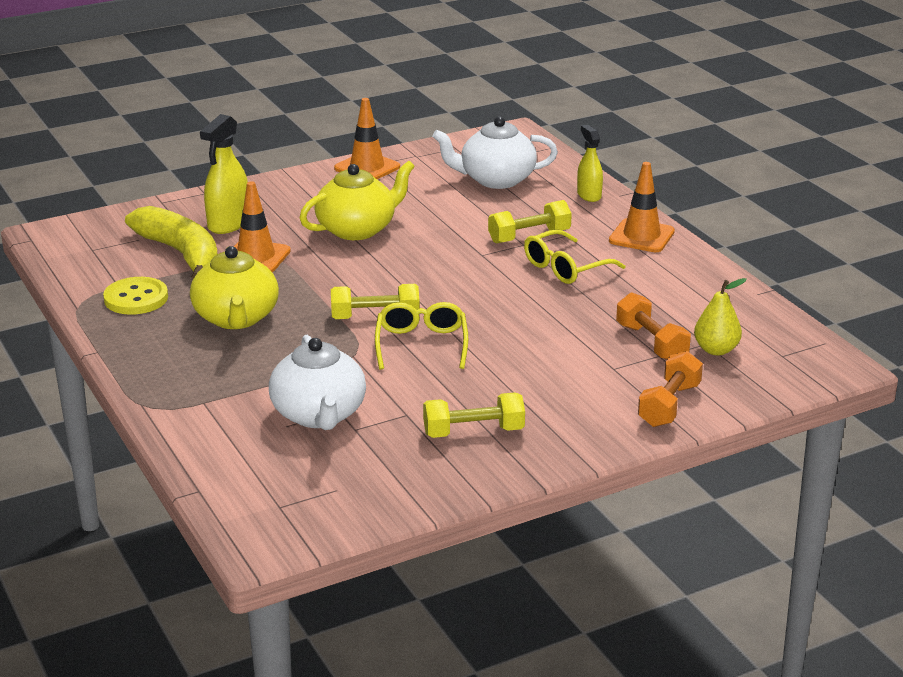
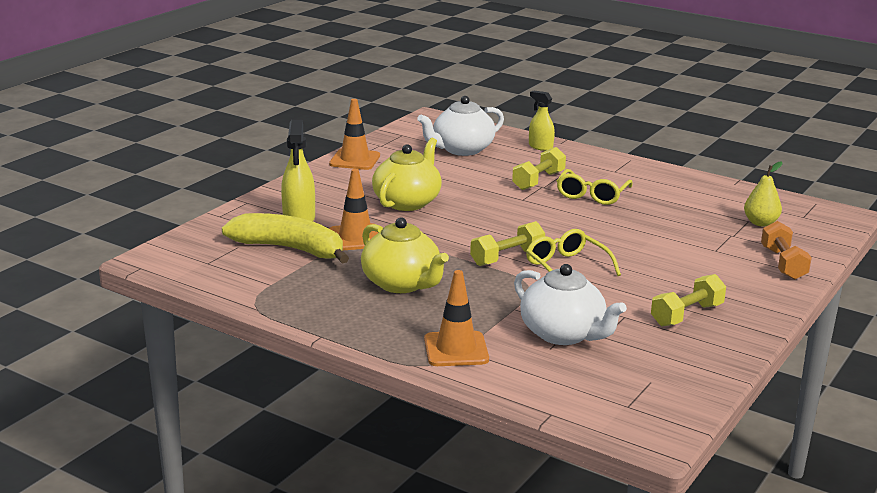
camera: 30 degrees left, 5 degrees down
(136, 298) = (298, 289): yellow button -> none
(641, 236) = (612, 165): orange traffic cone -> orange traffic cone (456, 349)
(651, 343) = (715, 228): orange dumbbell -> none

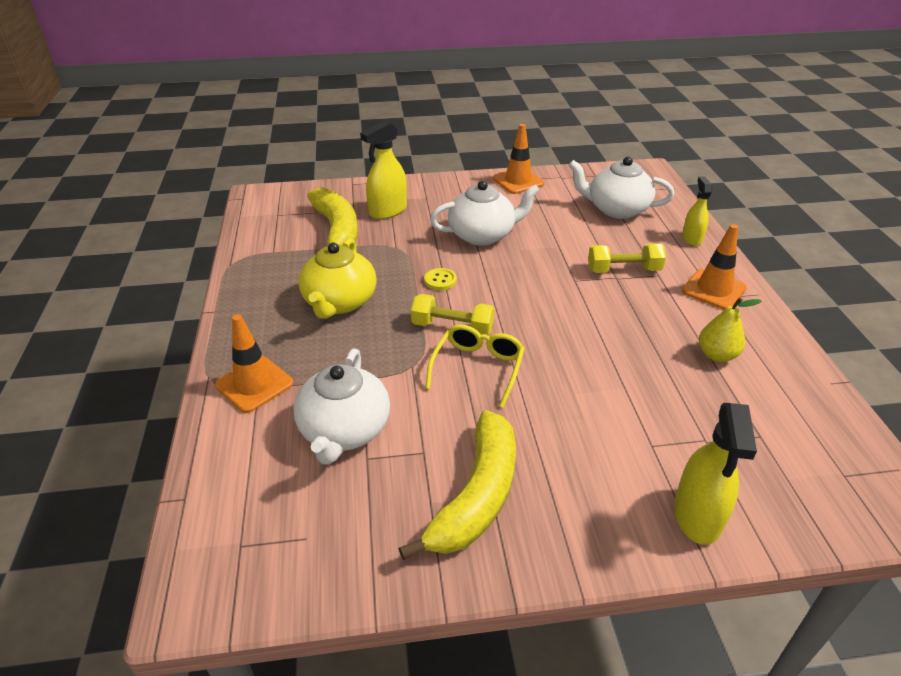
camera: 50 degrees right, 15 degrees up
(355, 238) = (390, 245): orange traffic cone -> orange traffic cone (714, 290)
(407, 202) = (483, 235): yellow teapot -> white teapot
(440, 239) = (440, 280): none -> yellow button
(592, 195) = (645, 310): yellow glasses -> none
(687, 315) = (476, 495): yellow dumbbell -> yellow banana
(760, 223) = (769, 448): yellow pear -> yellow pear (716, 355)
(783, 264) = (697, 516): orange dumbbell -> yellow spray bottle

